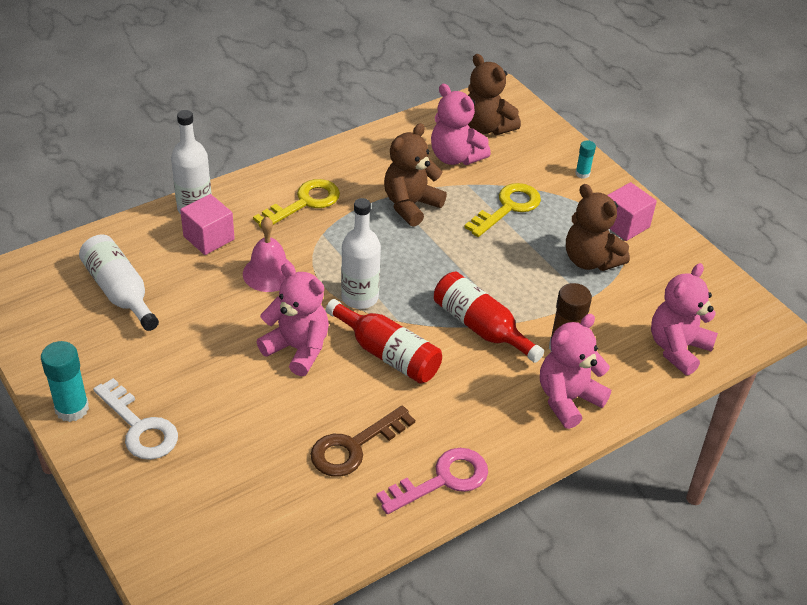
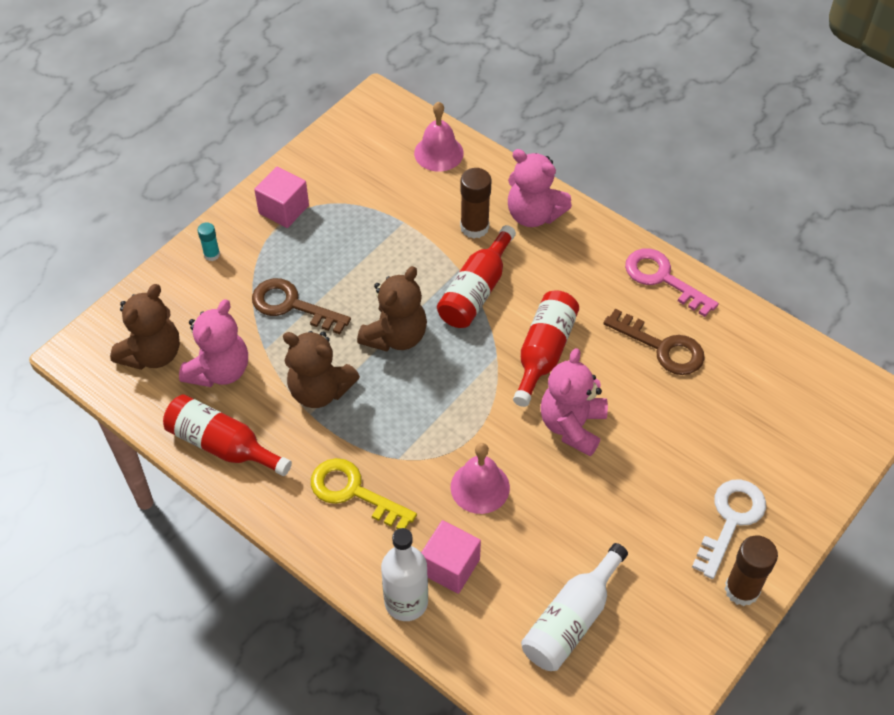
camera: 105 degrees left, 10 degrees up
(72, 408) = (742, 590): turquoise glue stick -> brown glue stick
(360, 297) = (479, 396): white bottle -> none
(383, 147) = (222, 445): none -> red bottle
(508, 208) = (292, 305): yellow key -> brown key
(590, 260) = (347, 227): brown teddy bear -> brown teddy bear (395, 336)
(677, 348) = (438, 153): pink teddy bear -> pink bell

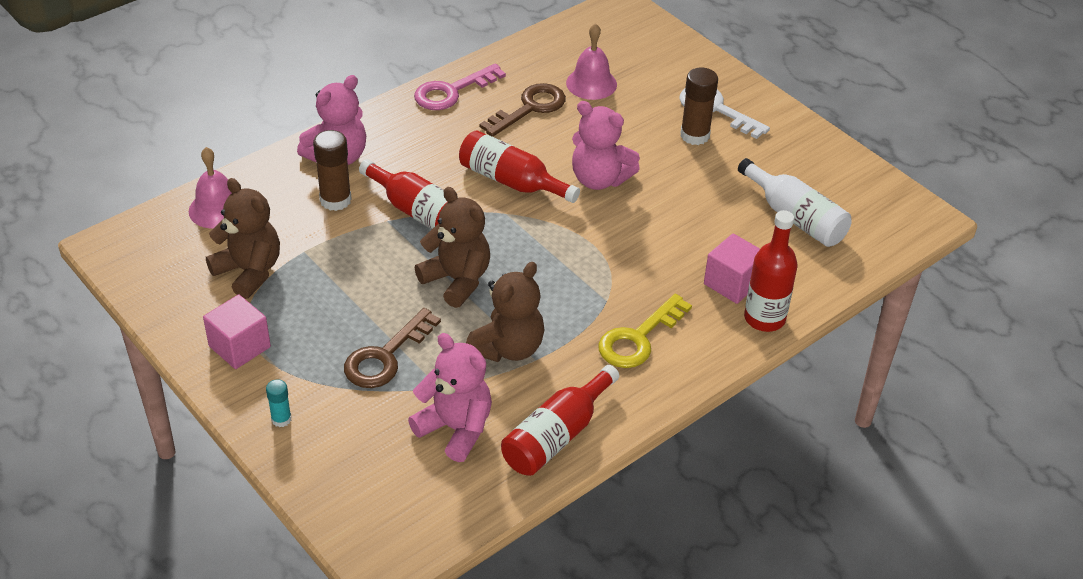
camera: 80 degrees left, 10 degrees down
(152, 354) = (412, 488): brown teddy bear -> brown teddy bear (249, 271)
(406, 602) = (764, 318): white bottle -> red bottle
(480, 487) = (652, 250): pink bell -> pink bell (591, 83)
(742, 590) = (780, 118): brown glue stick -> brown glue stick (695, 135)

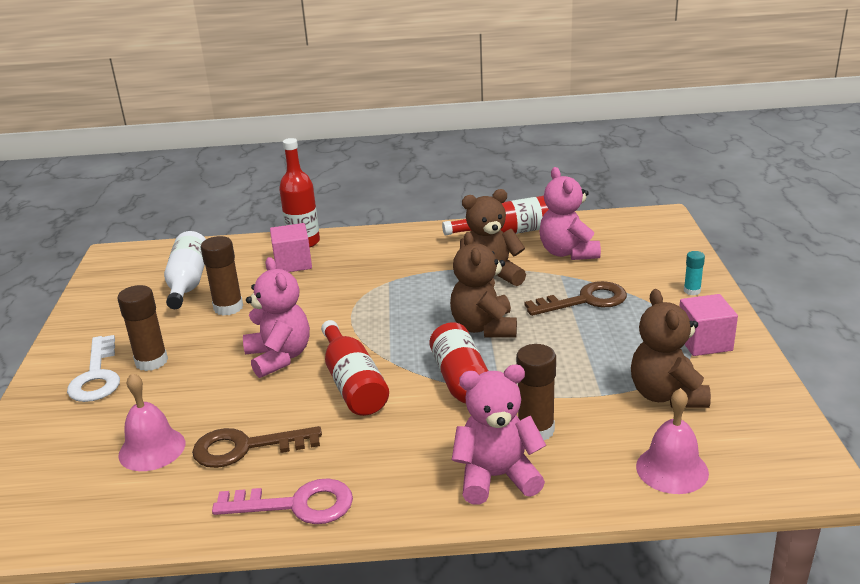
camera: 140 degrees left, 15 degrees down
(638, 338) = (396, 257): yellow key -> none
(713, 206) = (228, 307): none -> brown glue stick

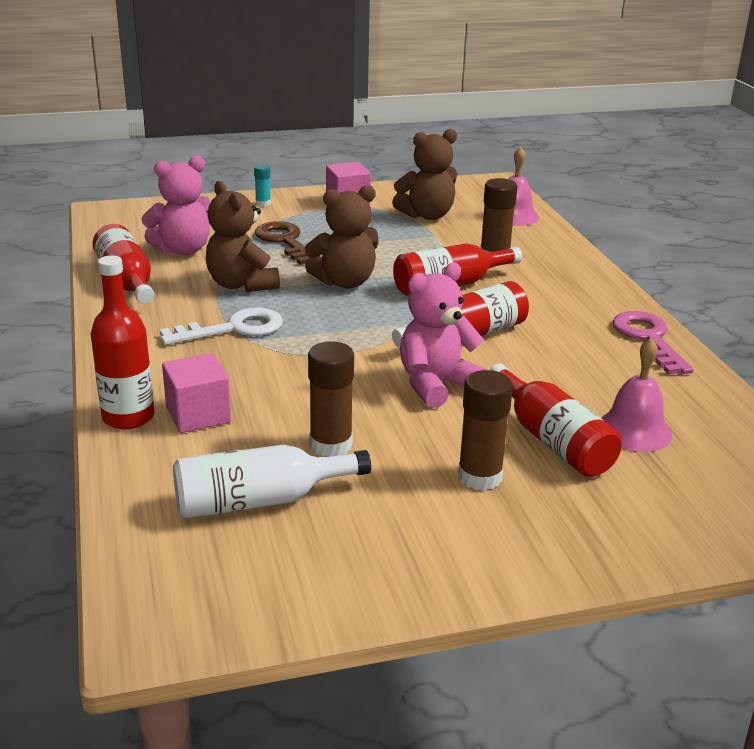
camera: 105 degrees left, 0 degrees up
(96, 376) = (531, 515): white key -> white key (234, 329)
(169, 401) = (552, 440): none -> red bottle
(245, 448) = (596, 376): brown key -> none
(497, 477) = (559, 267): pink teddy bear -> none

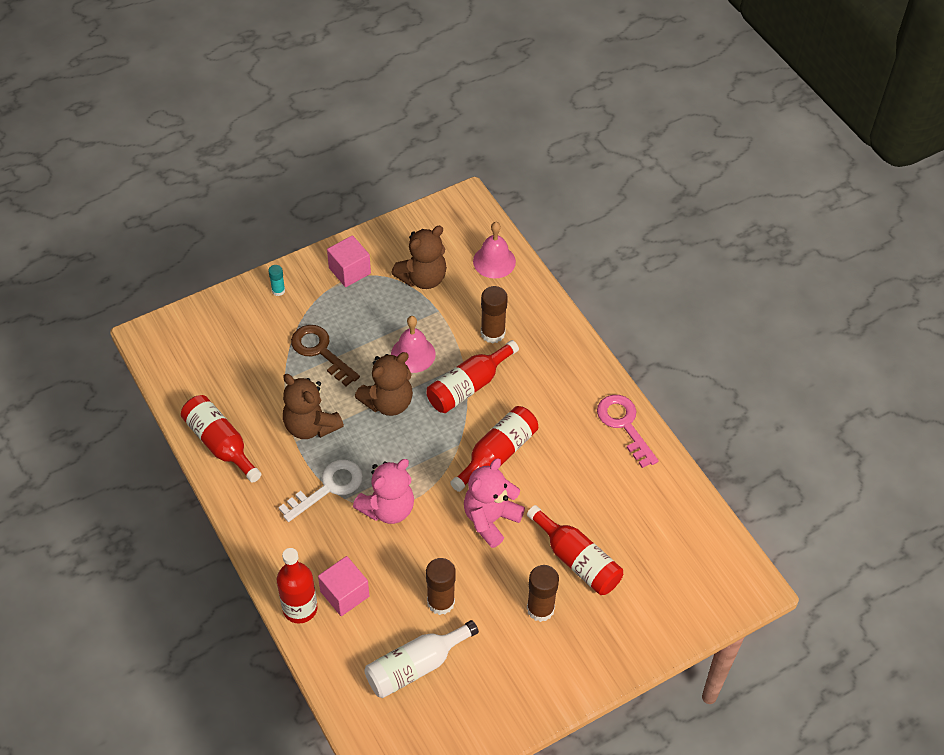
camera: 15 degrees left, 25 degrees up
(183, 250) = (243, 385): pink teddy bear -> pink teddy bear (388, 508)
(634, 430) = (626, 537): pink bell -> pink bell (413, 354)

